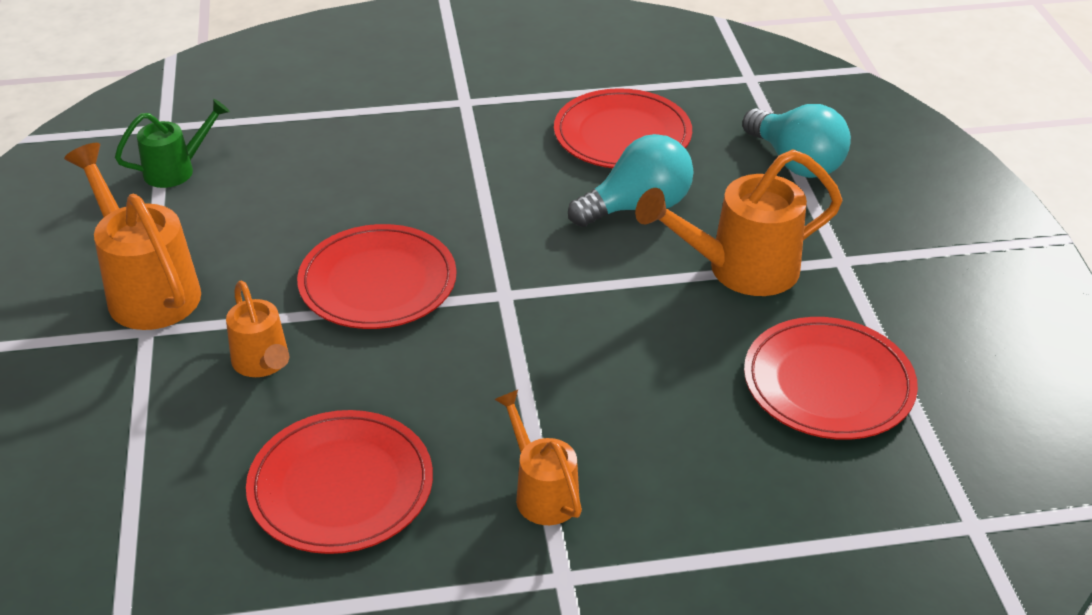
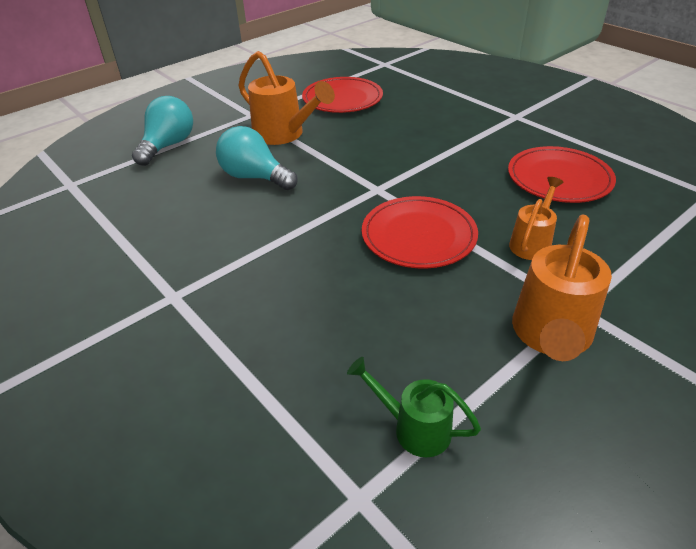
camera: 120 degrees left, 0 degrees up
(542, 492) = (485, 133): orange watering can -> none
(622, 135) = (176, 208): red plate -> none

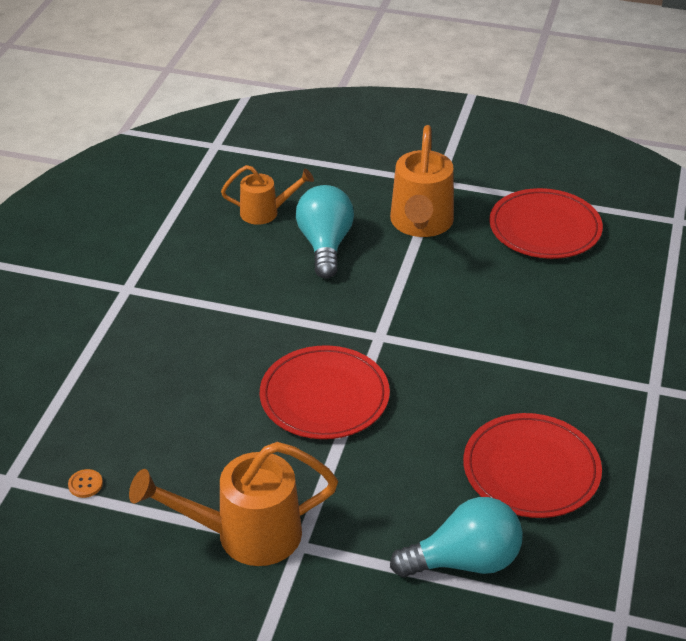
camera: 55 degrees right, 0 degrees up
(168, 146) = (327, 162): turquoise light bulb -> turquoise light bulb (464, 561)
(414, 428) = (85, 484): green watering can -> orange button
(532, 243) = (380, 482): orange watering can -> orange watering can (265, 212)

